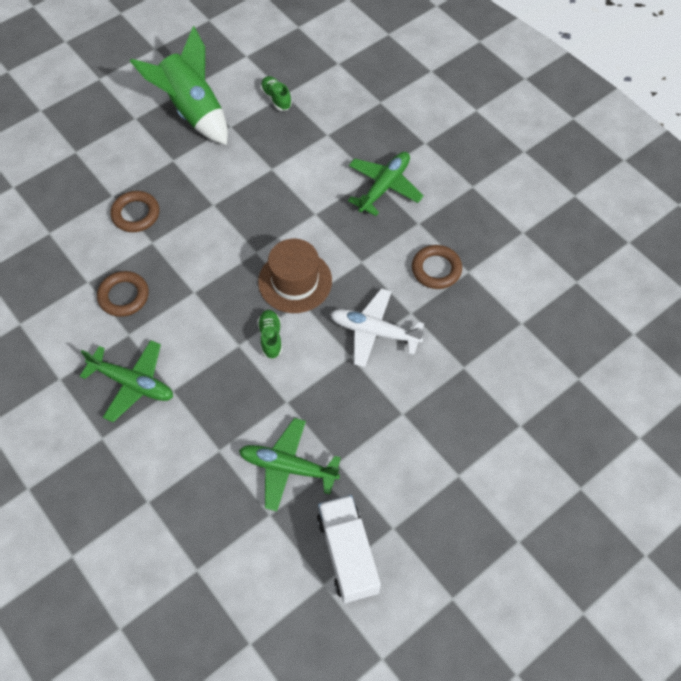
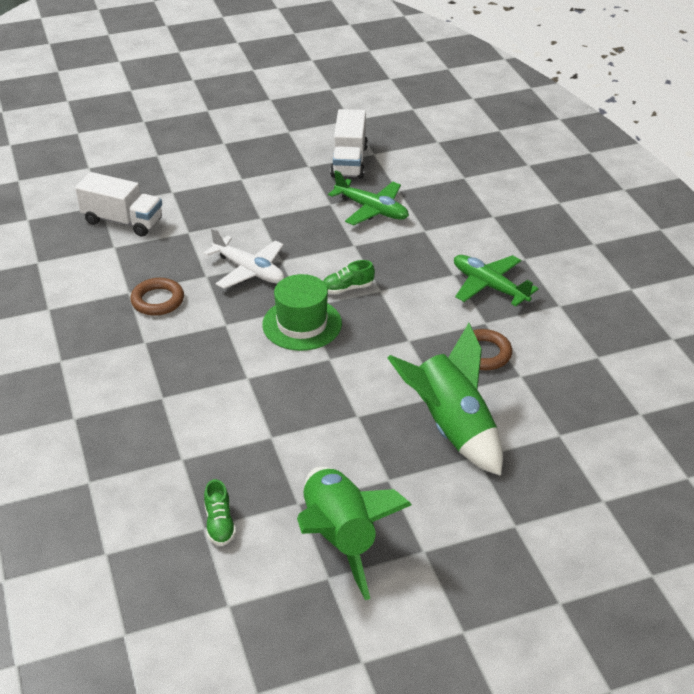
camera: 160 degrees left, 20 degrees down
(136, 214) = (452, 428): brown ring -> green rocket
(271, 338) = (347, 288): green shoe -> green shoe turned 60 degrees clockwise
(295, 281) = (302, 324): brown hat -> green hat
(384, 186) = (154, 384): green plane -> none
(539, 361) = (122, 221): none -> white truck

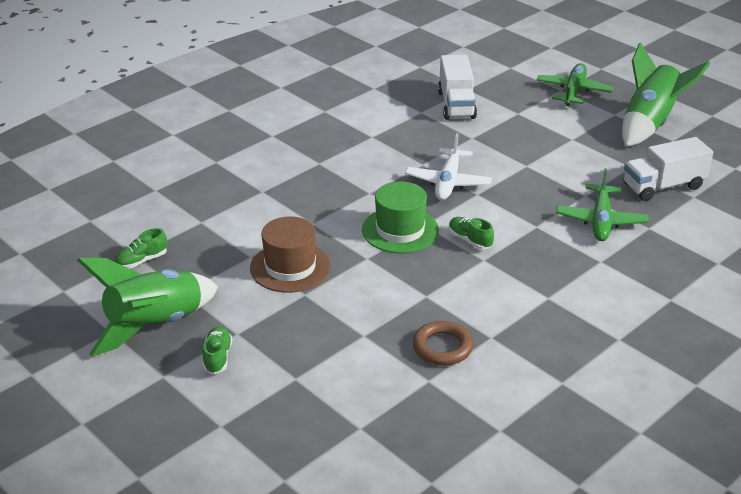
camera: 65 degrees right, 5 degrees down
(157, 300) = (372, 152): brown ring -> none
(309, 413) = (290, 267): none -> brown hat
(417, 502) = (217, 357): none -> green shoe
(452, 428) = (323, 353): green rocket -> green rocket (650, 124)
(489, 286) = (550, 325): green plane -> green plane (573, 91)

